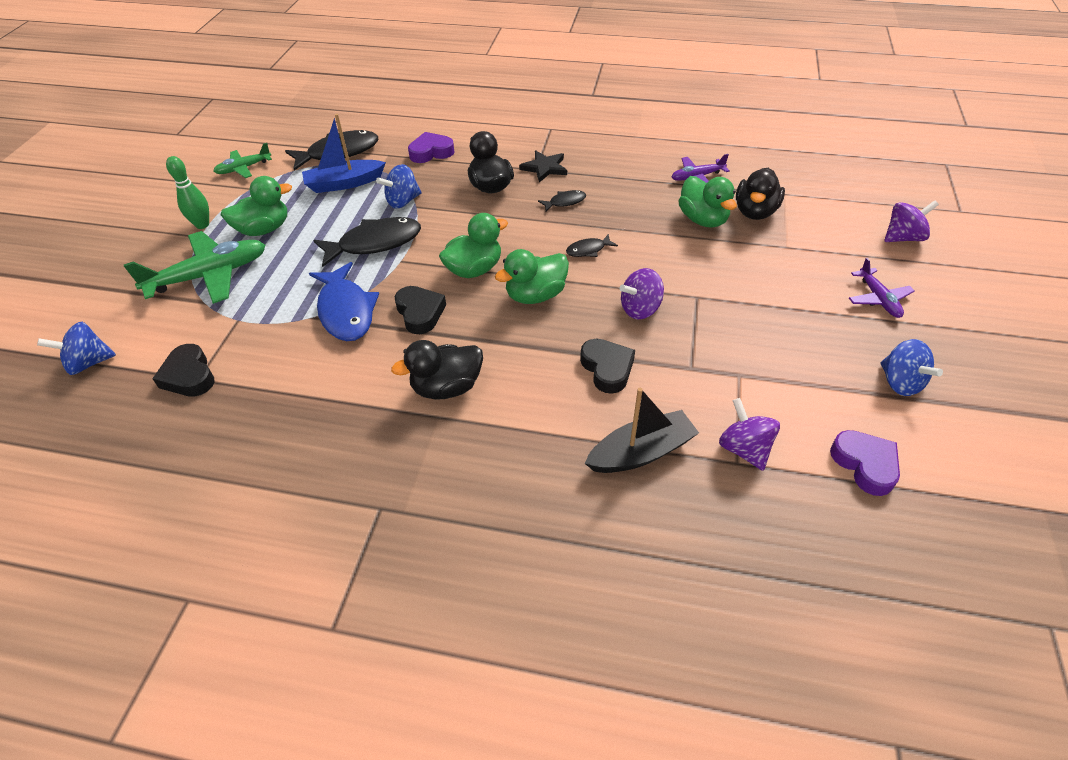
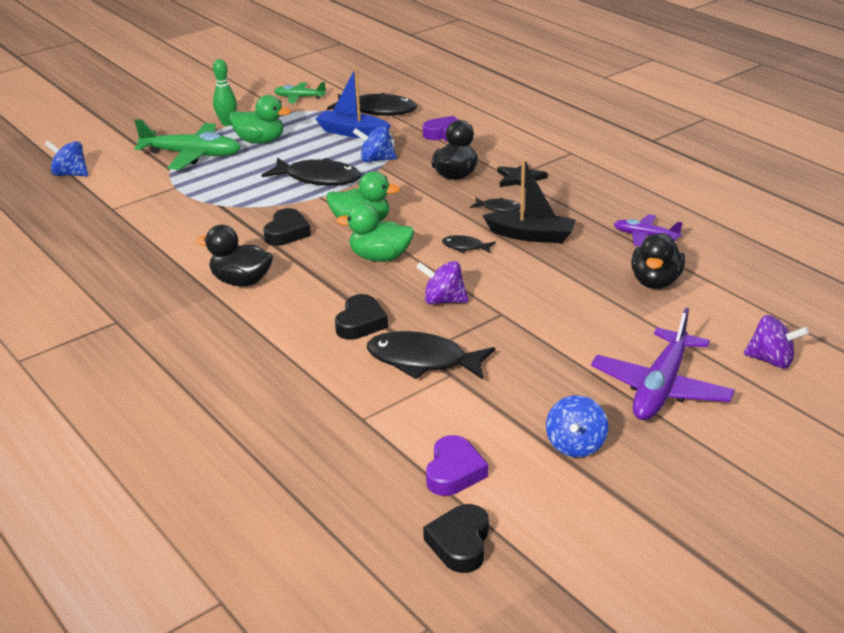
camera: 40 degrees right, 15 degrees down
(189, 376) = (110, 205): black heart -> black heart (460, 543)
(346, 311) = (243, 210): blue fish -> none
(641, 452) = (307, 378): black boat -> black boat (531, 235)
(702, 375) = (422, 361): none -> black fish
(703, 220) = (597, 267): green duck -> none
(744, 449) = (380, 415): purple spinning top -> none
(755, 212) = (655, 282): black duck -> black duck turned 45 degrees counterclockwise
(878, 299) = (660, 388): purple plane -> purple plane, size x1.84

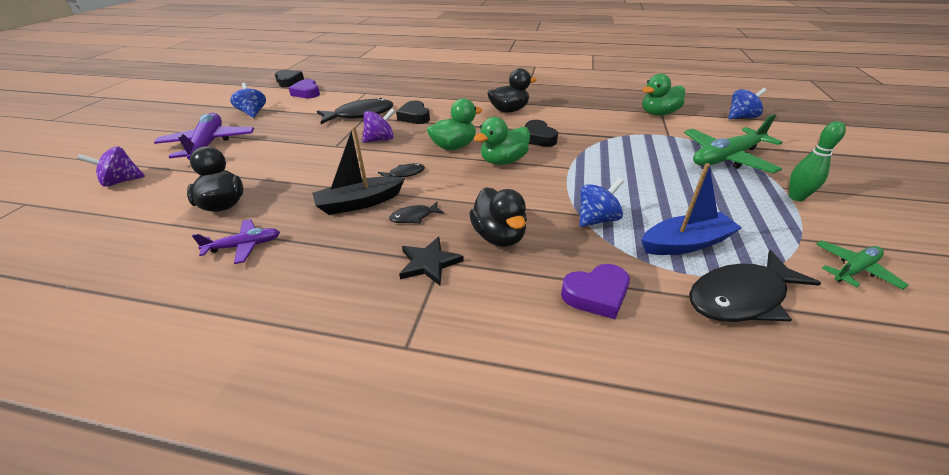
camera: 140 degrees right, 5 degrees up
(260, 141) = (724, 192): green duck -> green duck (658, 114)
(318, 178) = (600, 180): black fish -> none

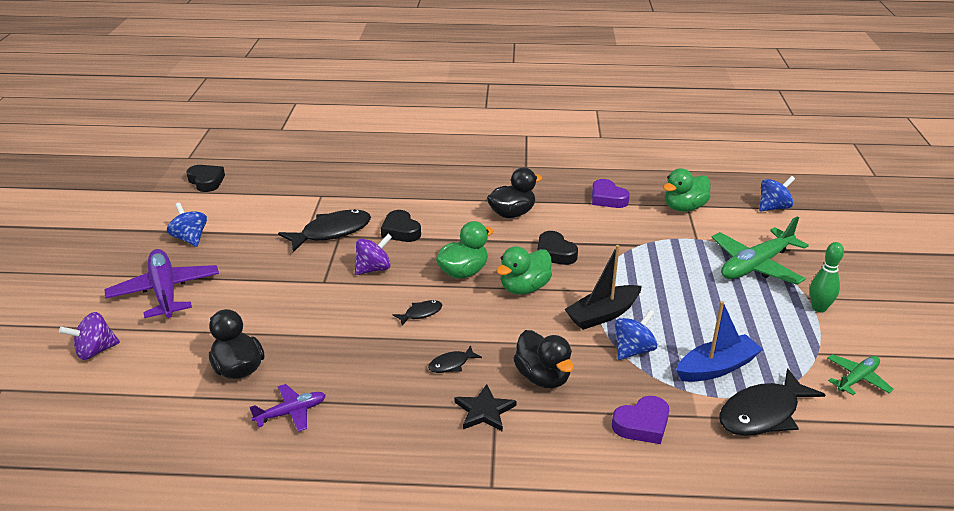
camera: 10 degrees left, 5 degrees down
(307, 93) = (242, 200): purple heart -> purple heart (607, 198)
(359, 203) = (387, 353): black boat -> black boat (603, 315)

